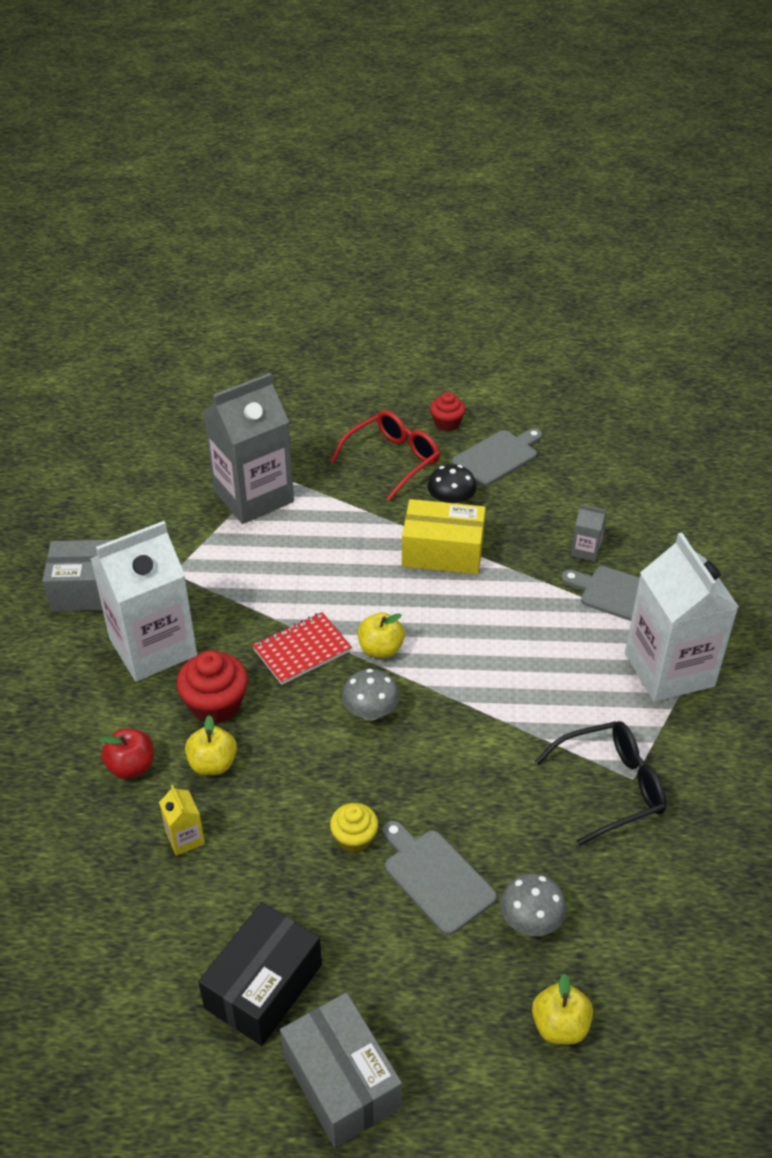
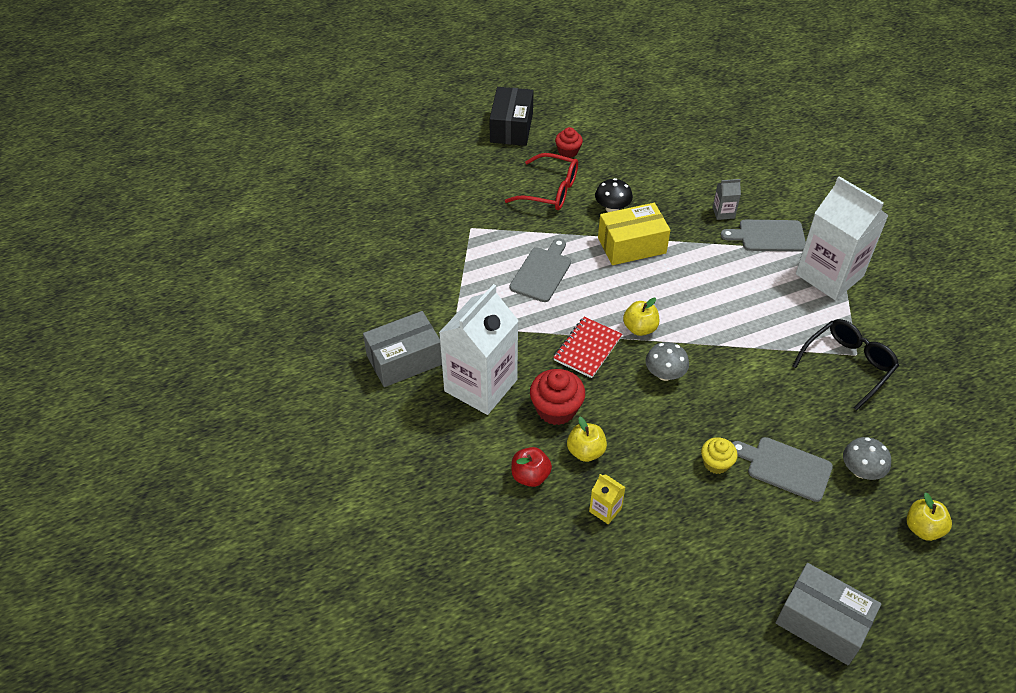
camera: 25 degrees left, 5 degrees up
(253, 496) = (470, 249): grey carton -> none
(263, 986) = (730, 585): black box -> black box (511, 127)
(392, 460) = (550, 191): red glasses -> red glasses turned 90 degrees clockwise
(497, 457) = (620, 165): grey cutting board -> grey cutting board (542, 272)

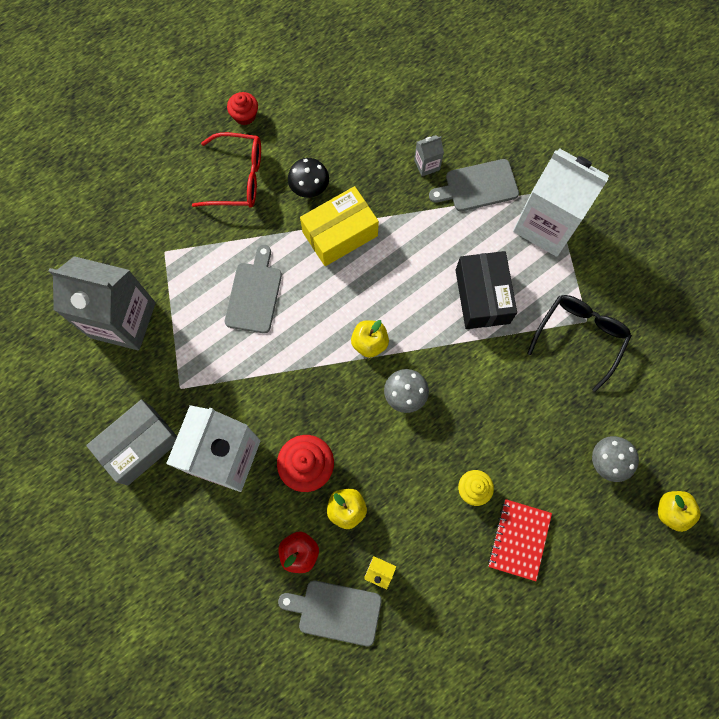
camera: 15 degrees left, 25 degrees up
(419, 267) = (123, 320): none -> grey carton
(511, 127) = (174, 94): black box -> black box (482, 296)
(587, 348) = (322, 382): red notebook -> red notebook (519, 539)
(785, 468) = (538, 476): grey cutting board -> grey cutting board (336, 611)
(822, 622) = (595, 638): grey box -> none

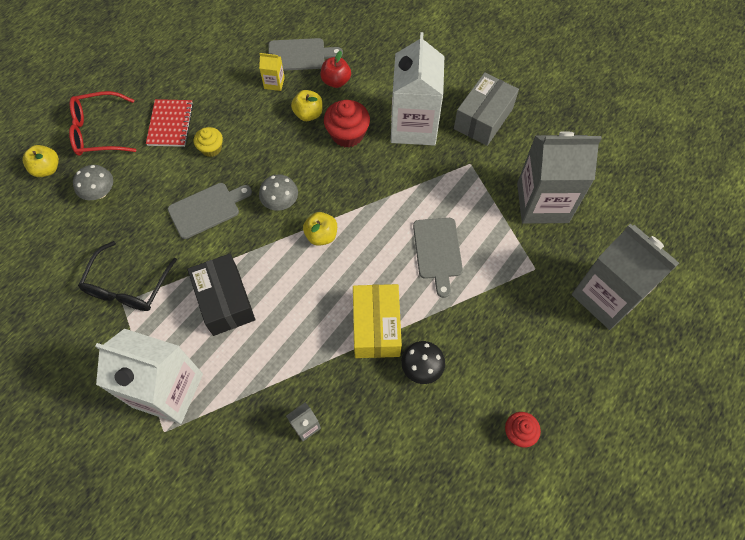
camera: 165 degrees right, 10 degrees down
(110, 207) = (606, 297): none -> grey carton
(237, 178) = (497, 359): red glasses -> red glasses (99, 131)
(340, 234) = (376, 327): yellow box -> yellow box turned 45 degrees counterclockwise
(478, 186) = (246, 415): grey cutting board -> grey cutting board (207, 209)

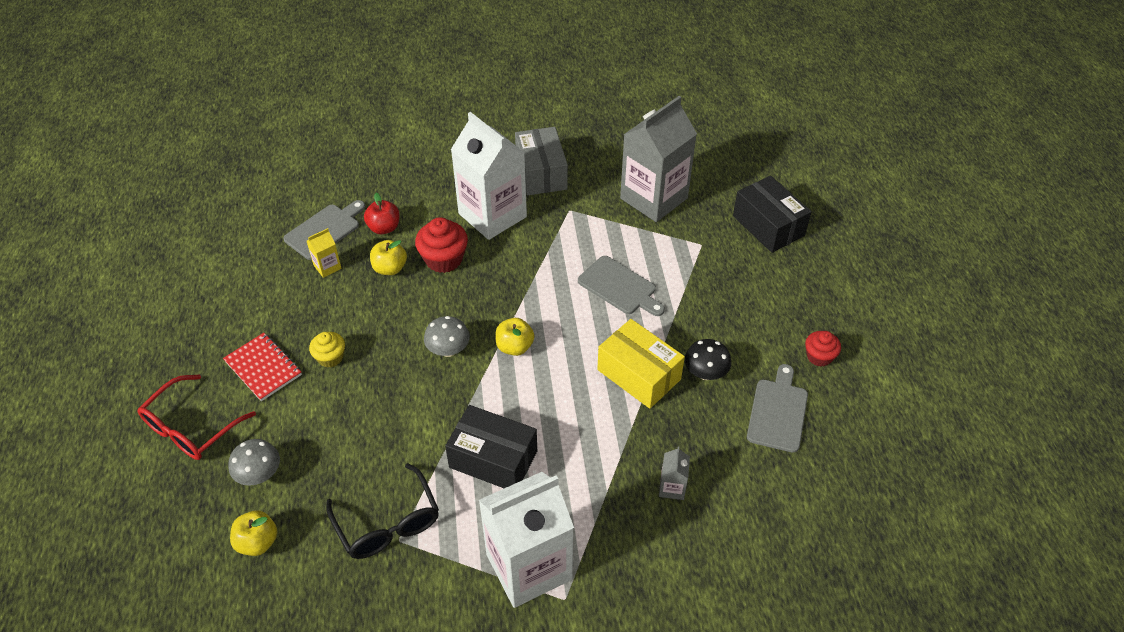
camera: 45 degrees left, 15 degrees down
(47, 169) = (173, 500): yellow apple -> yellow apple (258, 542)
(207, 209) = (387, 406): grey cutting board -> grey cutting board (778, 412)
(606, 297) = (768, 226): grey carton -> black box

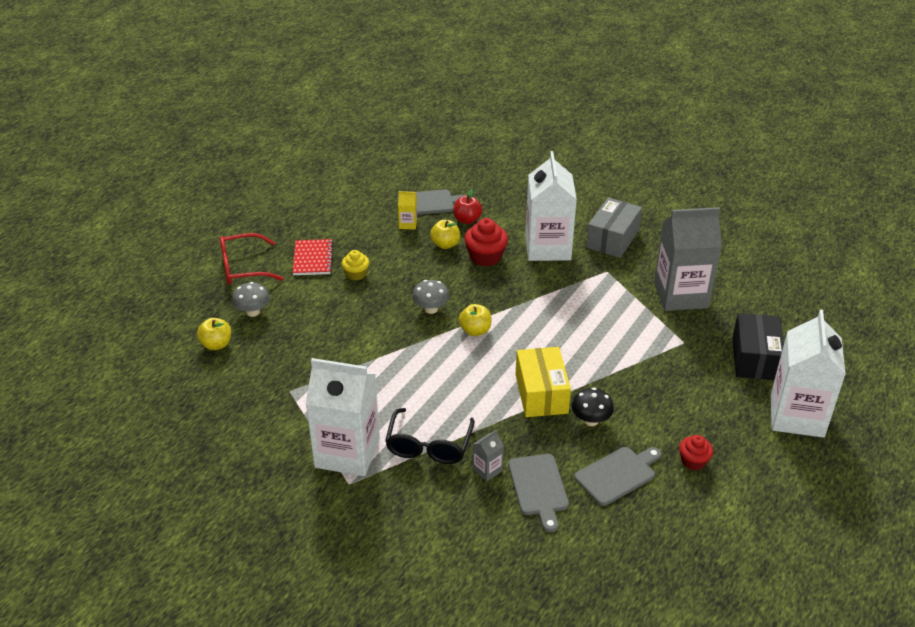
camera: 40 degrees right, 10 degrees down
(387, 523) = (293, 378): black glasses -> black glasses (429, 445)
(493, 459) = (391, 384): black box -> none
(619, 287) = (589, 335): grey cutting board -> grey cutting board (538, 488)
(848, 261) = (797, 416): none -> white carton

